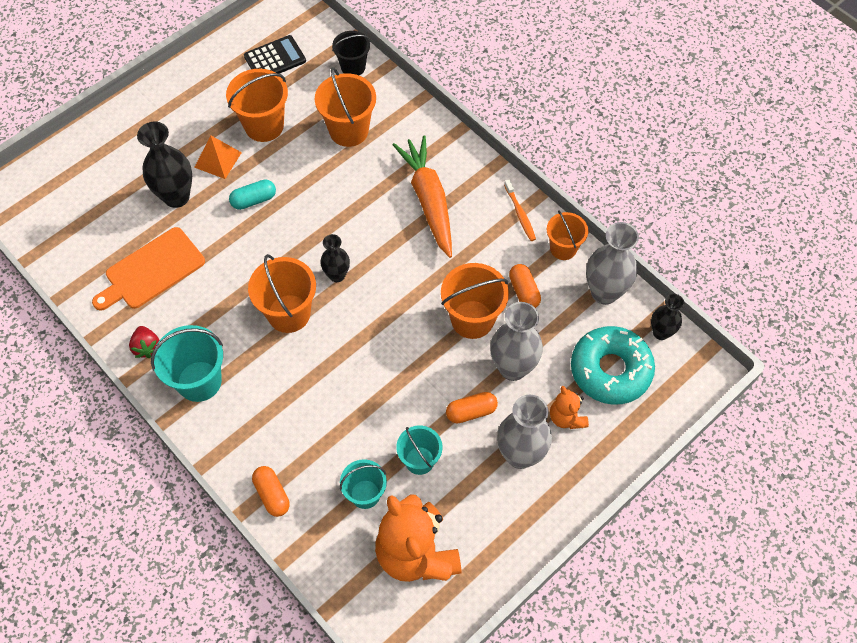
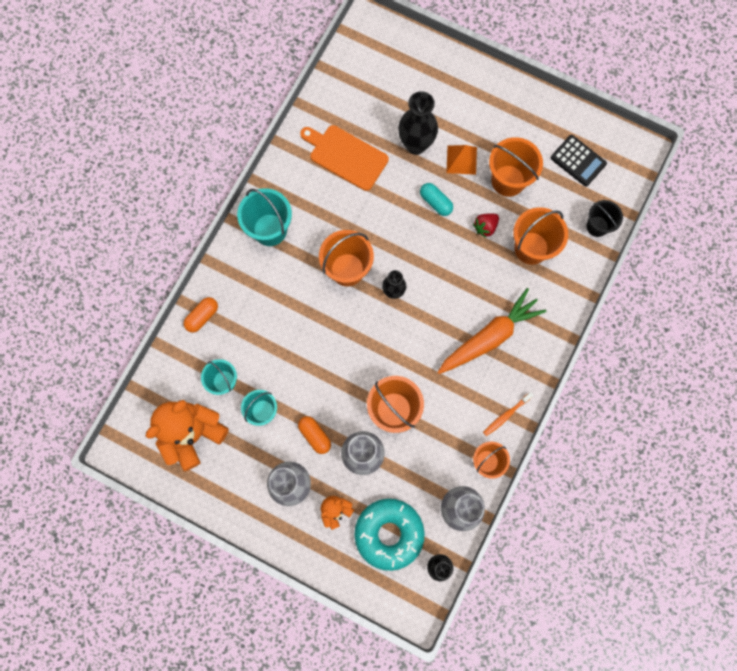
camera: 70 degrees right, 15 degrees up
(147, 347) = (283, 182): red strawberry -> red strawberry (485, 227)
(524, 291) = (434, 442): orange capsule -> none

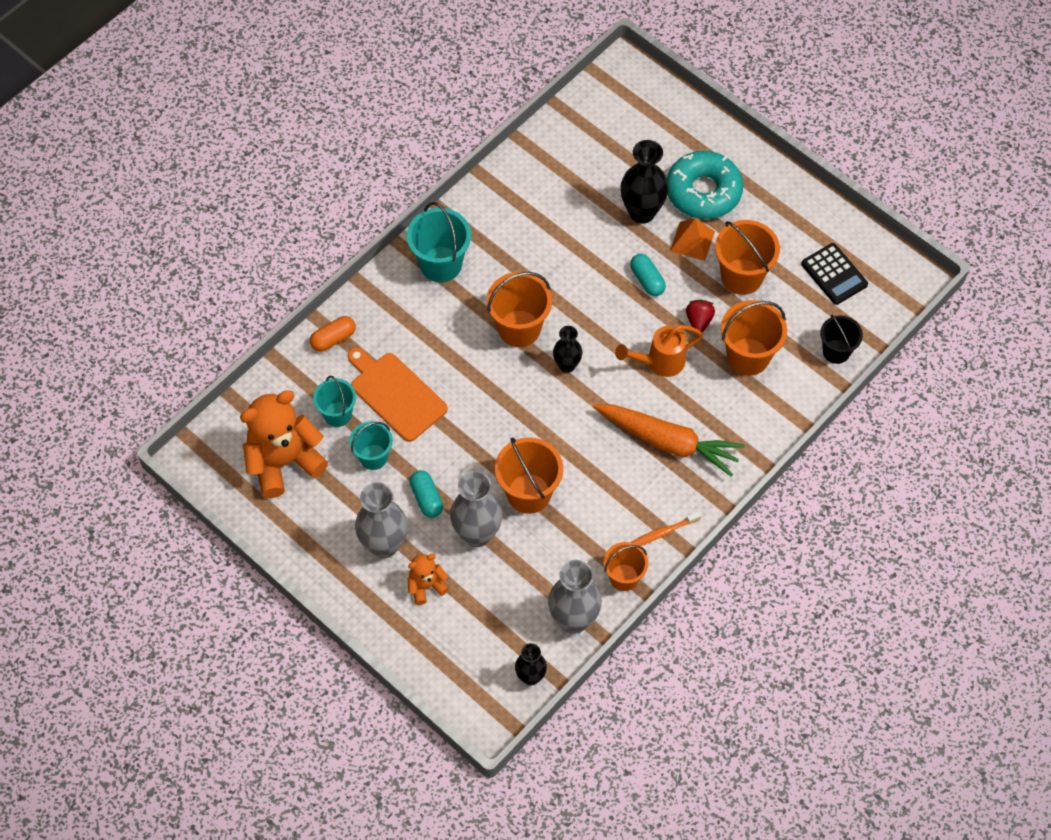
camera: 15 degrees right, 15 degrees down
(315, 435) = (426, 498): orange capsule -> turquoise capsule
(346, 156) = (554, 206): orange cutting board -> orange cutting board (395, 394)
(389, 533) = (482, 627): turquoise donut -> turquoise donut (703, 191)
(464, 271) = (659, 362): none -> orange watering can
(485, 227) = (699, 321): red strawberry -> red strawberry turned 120 degrees clockwise
(489, 337) = (668, 442): orange carrot -> orange carrot turned 45 degrees clockwise

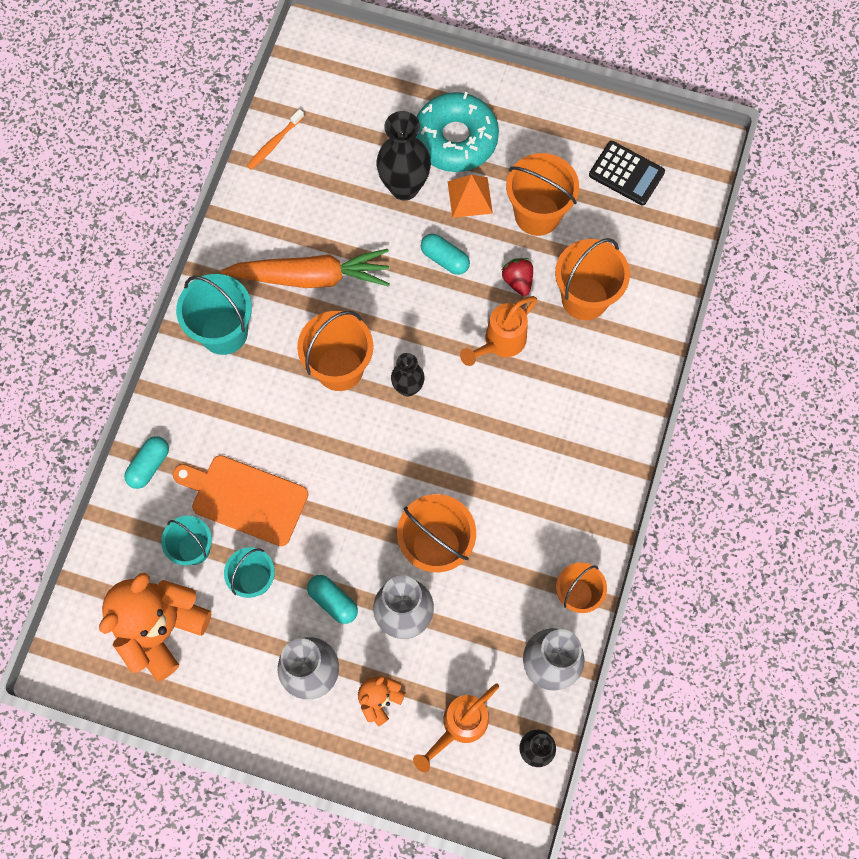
camera: 25 degrees left, 10 degrees up
(333, 339) = (149, 465): orange capsule -> turquoise capsule
(479, 633) = (459, 726): none -> orange watering can
(662, 532) = (591, 527): orange toothbrush -> orange toothbrush (274, 143)
(668, 442) = (549, 426): orange carrot -> orange carrot (311, 277)
(836, 351) = (668, 255): black bucket -> none

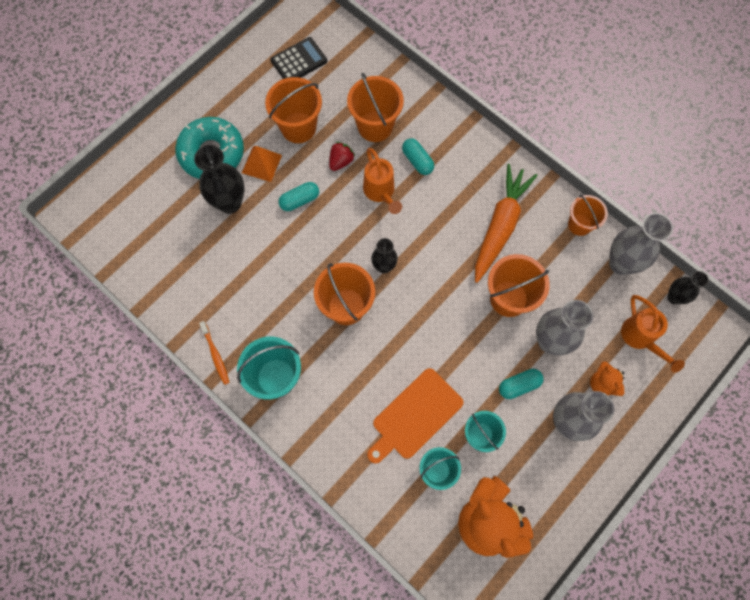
camera: 65 degrees left, 0 degrees up
(149, 465) = (356, 478): turquoise capsule -> turquoise capsule (417, 161)
(274, 143) = (142, 277): orange toothbrush -> orange toothbrush (215, 355)
(311, 277) = (265, 296): orange carrot -> orange carrot (500, 226)
(518, 281) = (341, 161): red strawberry -> red strawberry turned 120 degrees clockwise

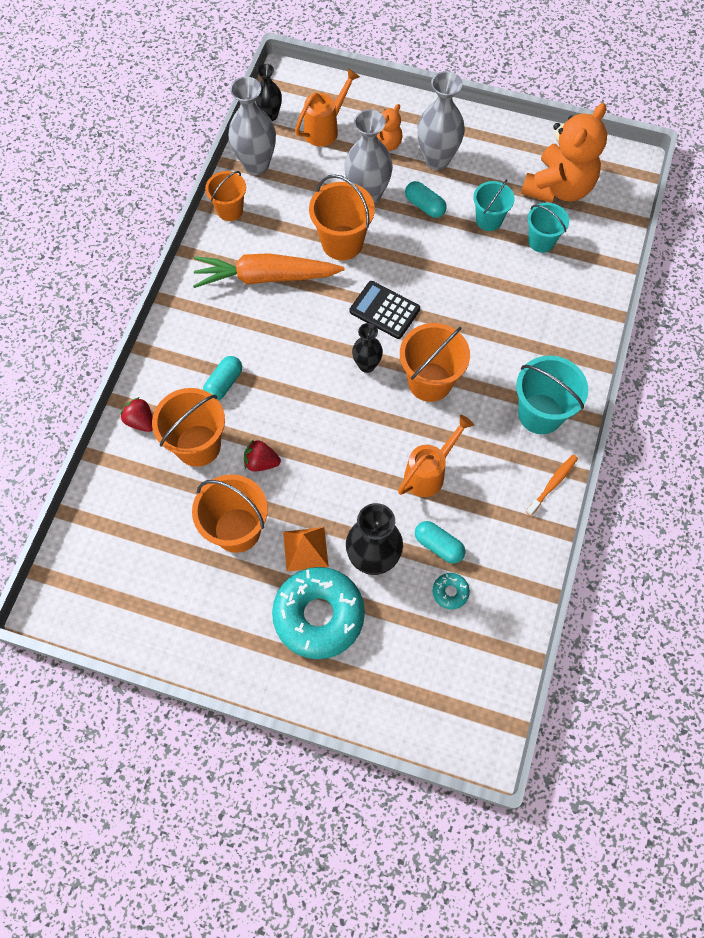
camera: 115 degrees left, 5 degrees down
(179, 242) = (450, 592): none -> turquoise donut
(299, 61) = (140, 575): black calculator -> black calculator (384, 310)
(299, 200) = (332, 484): turquoise capsule -> turquoise capsule (438, 545)
(380, 193) = (282, 404): orange watering can -> orange watering can (429, 472)
(413, 97) = (141, 421): none -> red strawberry
(414, 416) = (504, 277): orange cutting board -> none

